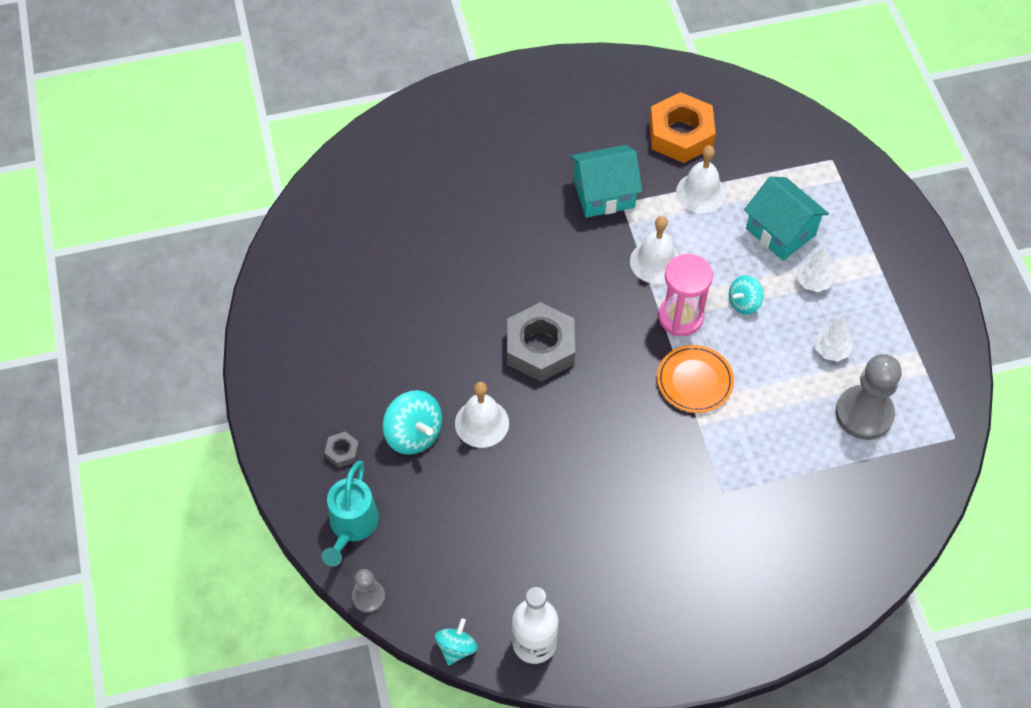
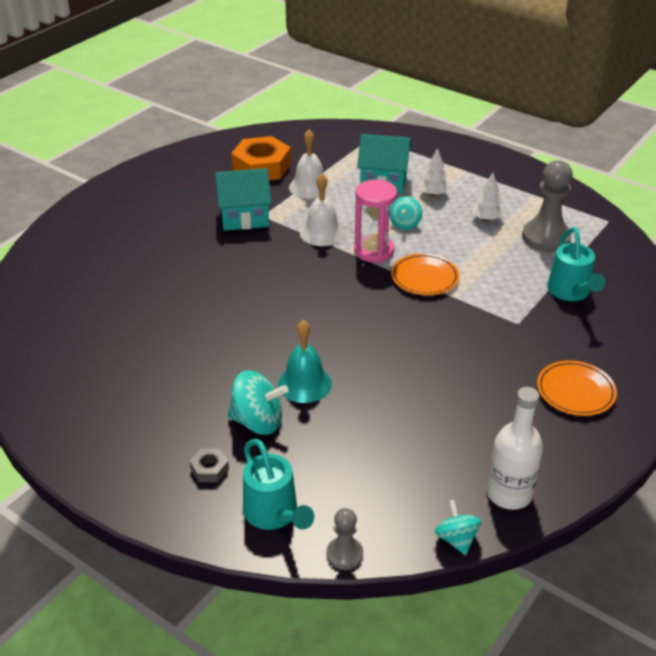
camera: 40 degrees left, 20 degrees down
(482, 423) = (304, 383): white bell -> turquoise bell
(540, 348) = (297, 317): grey nut -> none
(604, 194) = (244, 217): turquoise house -> turquoise house turned 45 degrees clockwise
(693, 596) = (575, 391): none -> orange plate
(811, 494) = (570, 292): none -> turquoise watering can

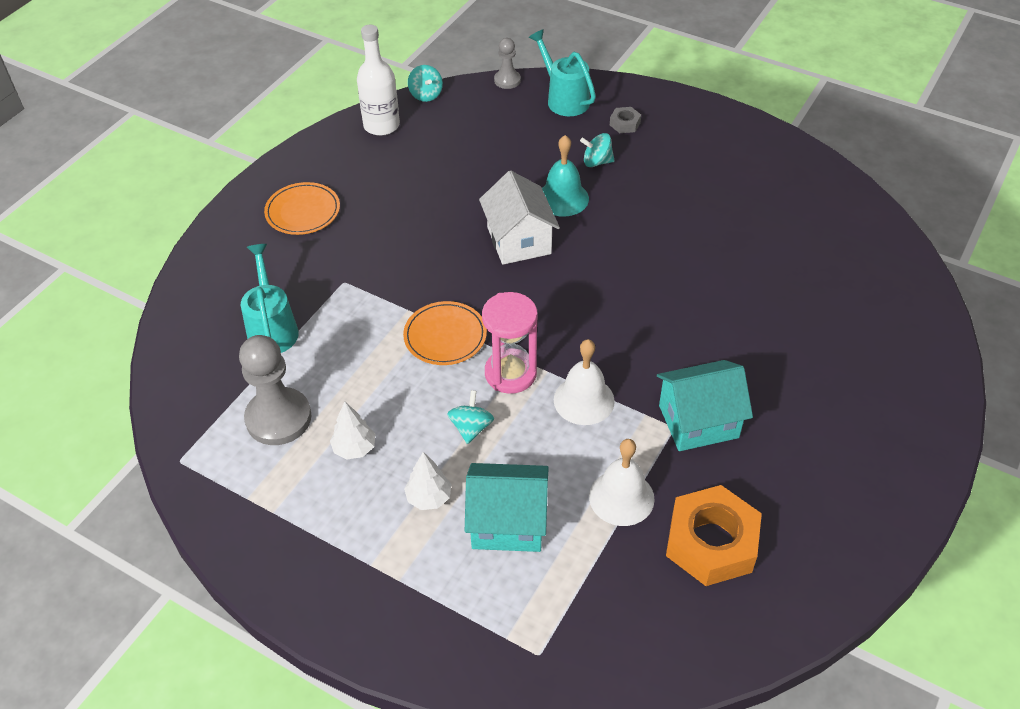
camera: 175 degrees right, 10 degrees up
(258, 421) = (597, 162): turquoise spinning top -> turquoise spinning top, size x0.63
(355, 346) = (519, 240): none -> white house

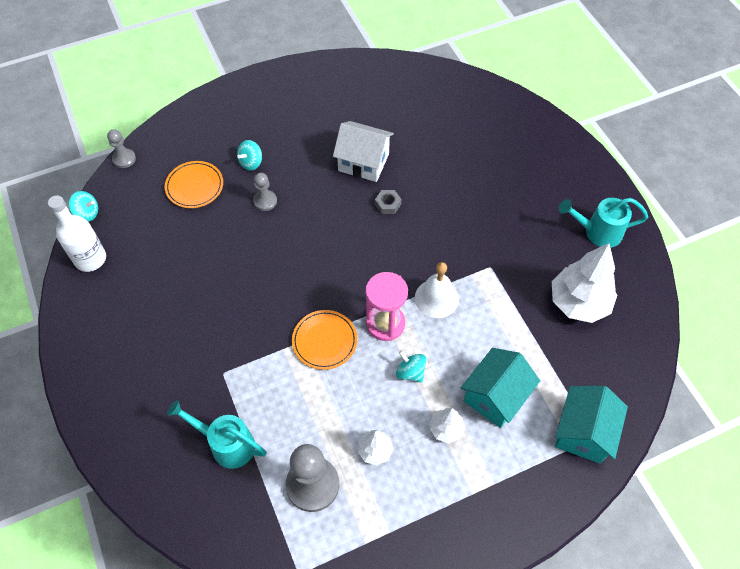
camera: 55 degrees left, 10 degrees up
(303, 211) = (129, 360): orange plate -> orange plate (194, 186)
(519, 240) = (279, 248): white house -> white house (363, 162)
(562, 198) = (265, 201): turquoise bell -> grey pawn
(564, 99) = (176, 141): turquoise watering can -> turquoise watering can (597, 232)
(621, 497) = (519, 325): white bell -> none
(625, 124) = (232, 126): grey nut -> grey nut (388, 204)
(698, 421) = (495, 252): turquoise house -> turquoise house (583, 432)
(711, 542) = (578, 303): orange nut -> white tree

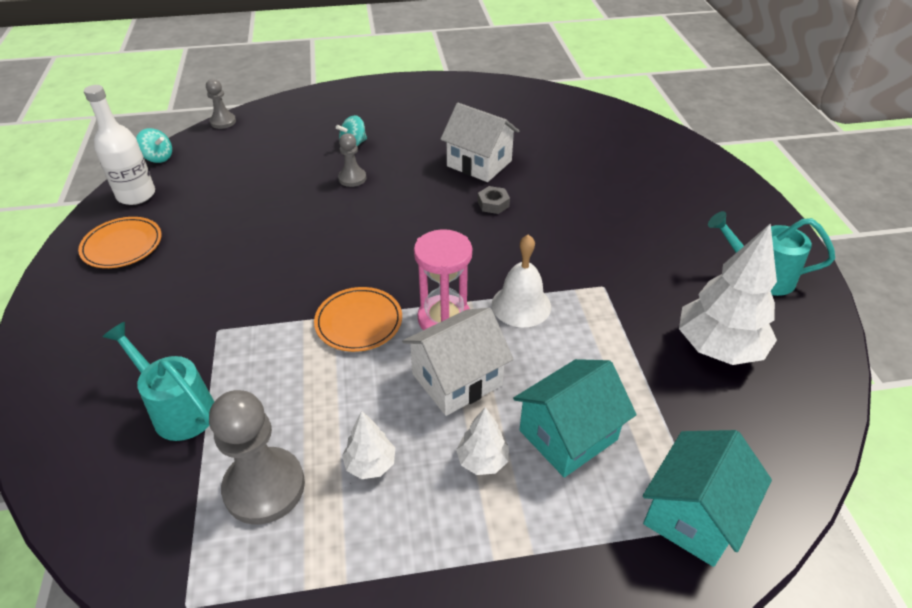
camera: 15 degrees right, 15 degrees down
(194, 186) = (282, 154): orange plate -> orange plate (122, 245)
(410, 372) = (457, 379): turquoise spinning top -> white house

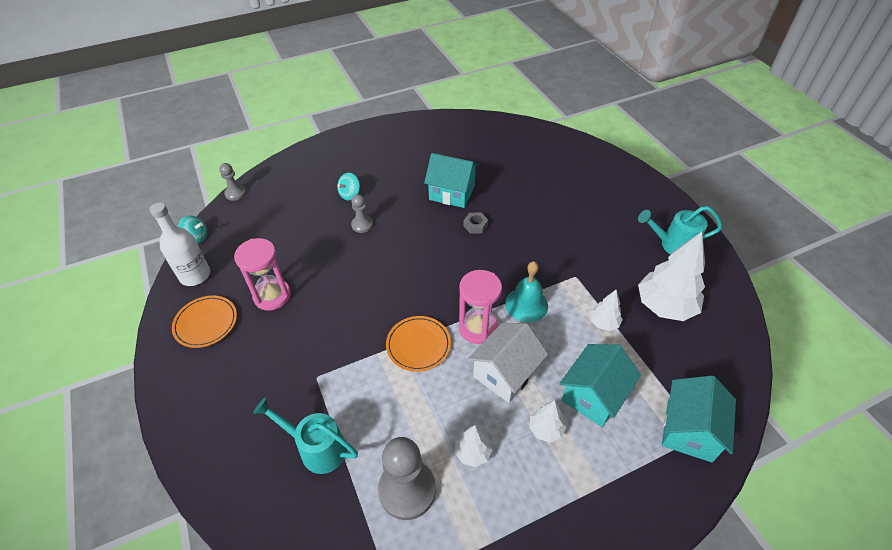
camera: 15 degrees left, 5 degrees up
(210, 232) = (272, 296): none -> pink hourglass
(479, 163) = (452, 193): white house -> turquoise house
(521, 305) = (526, 304): white bell -> turquoise bell
(620, 349) = (603, 323): none -> white tree

